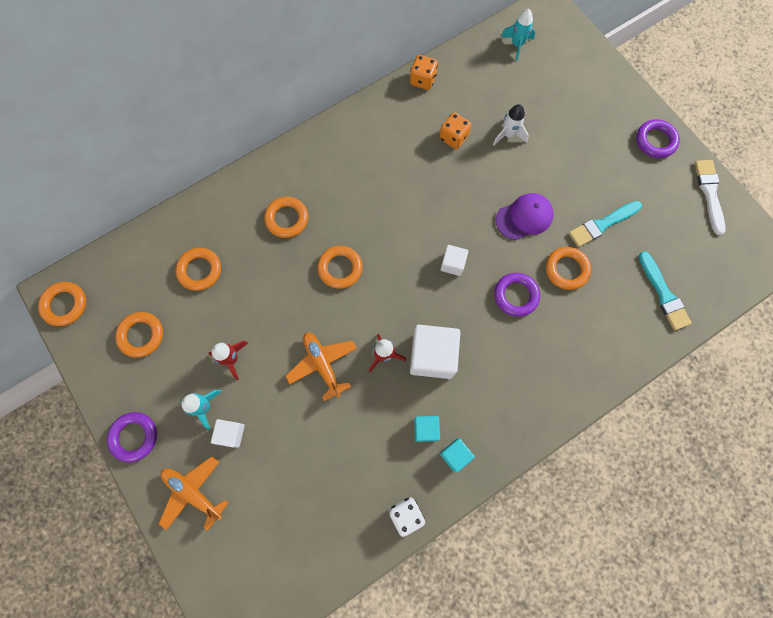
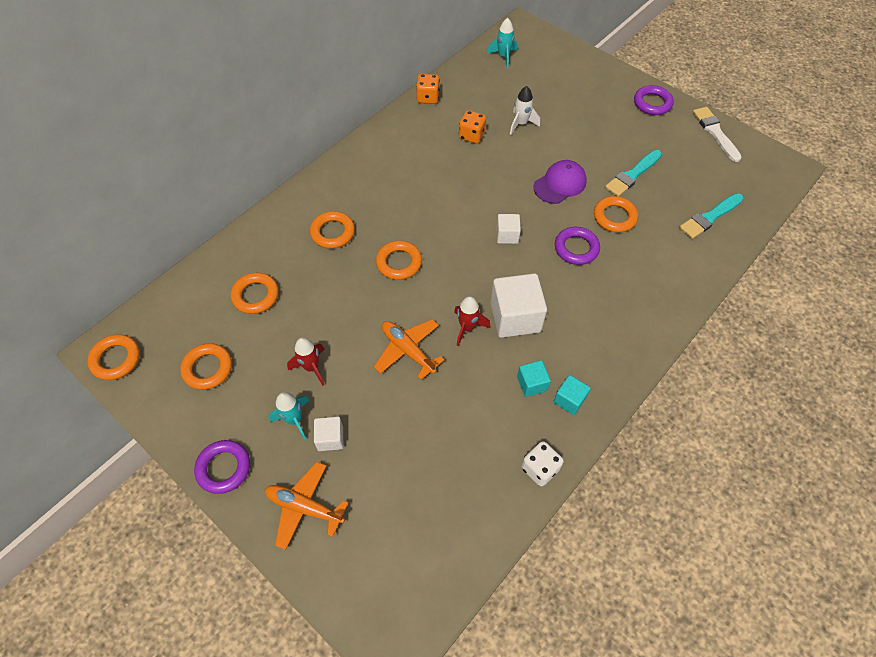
camera: 15 degrees left, 15 degrees down
(663, 294) = (709, 217): turquoise brush -> turquoise brush turned 90 degrees clockwise

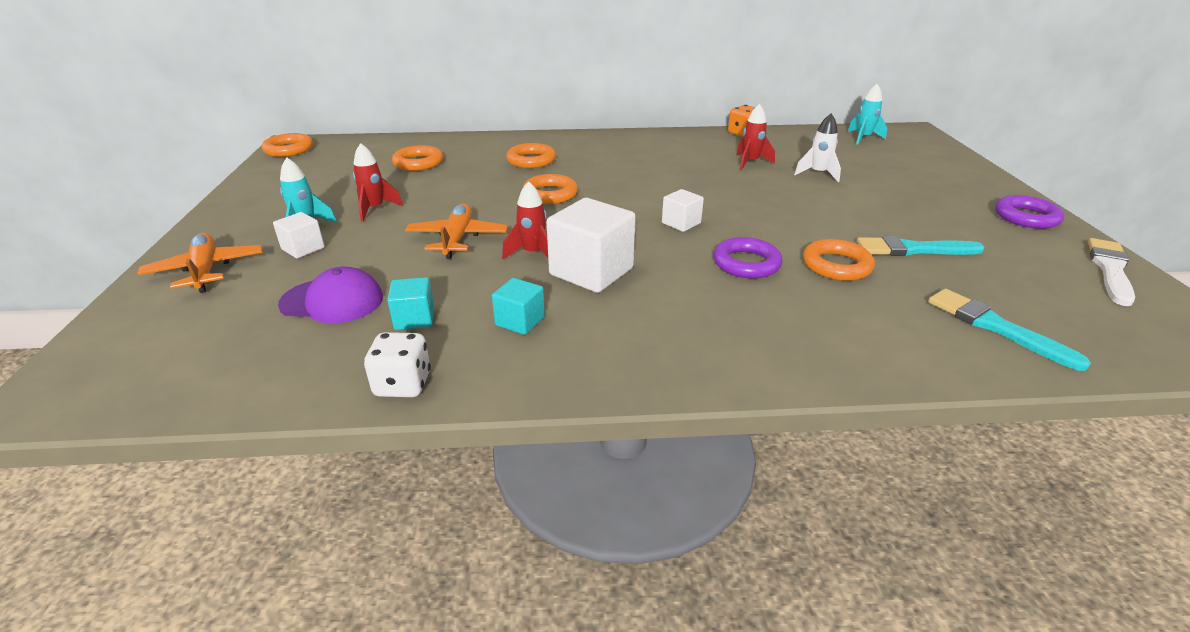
camera: 45 degrees right, 25 degrees down
(208, 368) = (319, 177): orange ring -> none
(224, 468) = (219, 221): purple ring -> none
(471, 136) = (750, 162): orange dice -> red rocket
(560, 184) = (801, 219): purple cap -> purple cap (332, 301)
(569, 400) = (535, 357): turquoise cube -> turquoise cube (414, 318)
(709, 217) = (995, 327): turquoise brush -> turquoise brush turned 45 degrees clockwise

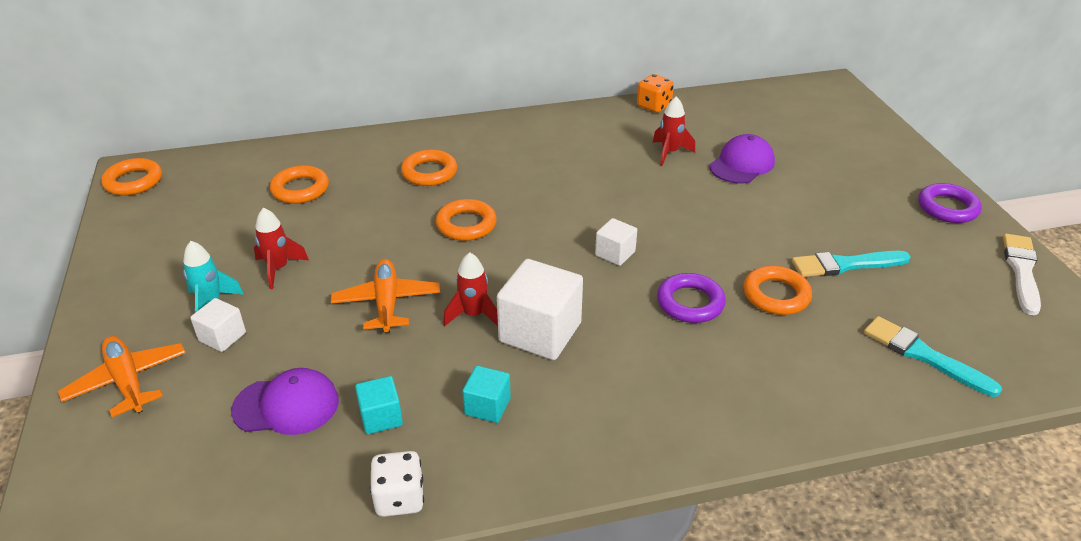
camera: 10 degrees left, 5 degrees up
(818, 174) = (742, 164): white rocket -> purple cap
(863, 138) = (782, 102): turquoise rocket -> none

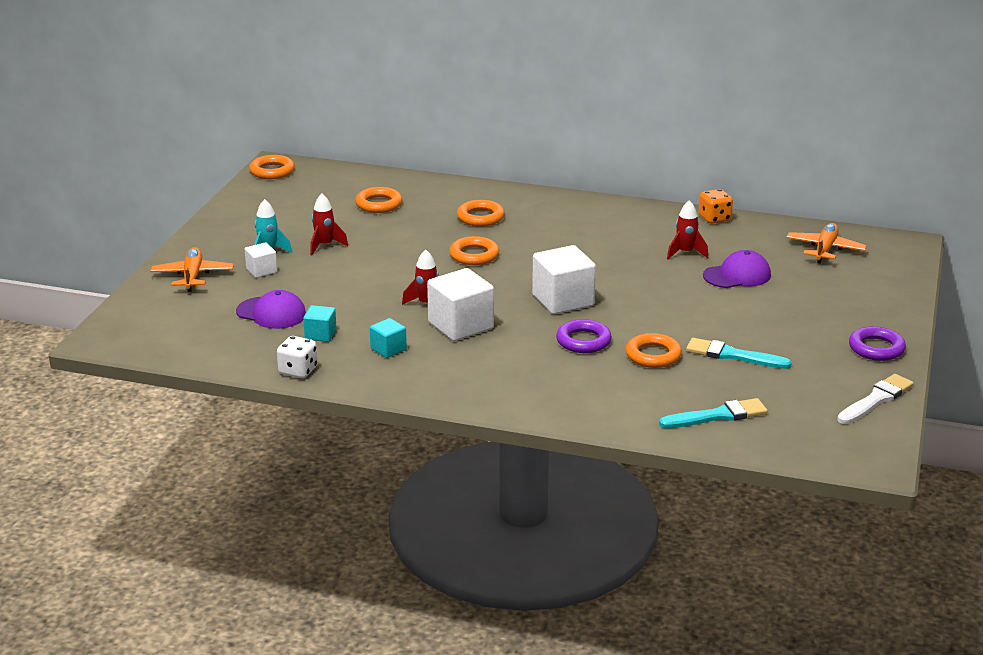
camera: 30 degrees right, 10 degrees down
(387, 303) = (377, 282): orange plane -> orange plane (825, 249)
(615, 253) = (563, 300): white cube -> white cube, size x1.90
(923, 355) = (717, 416): turquoise brush -> turquoise brush turned 90 degrees clockwise

